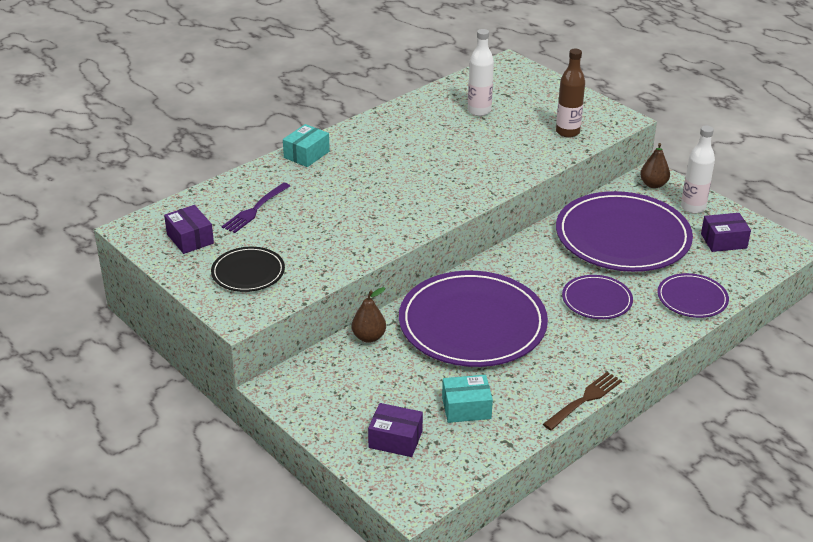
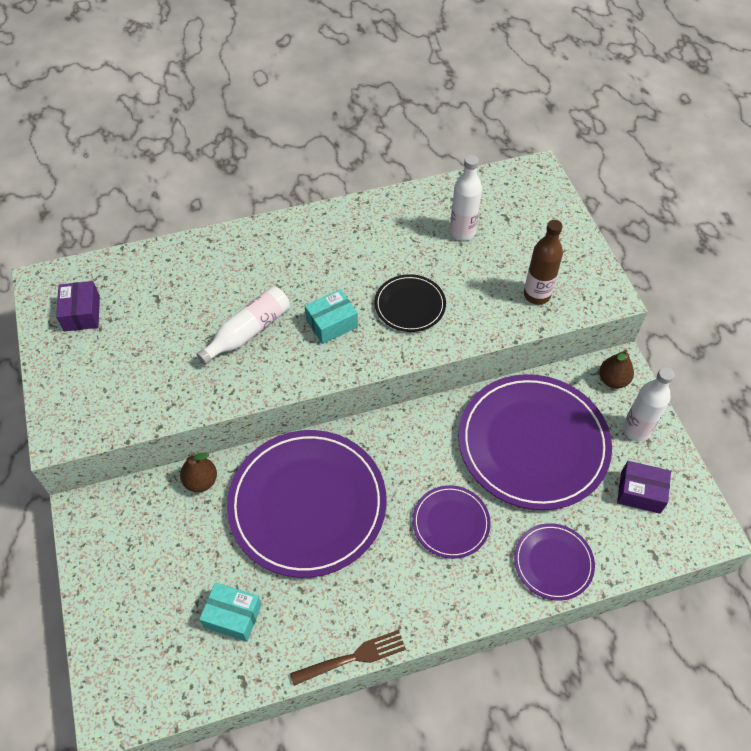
camera: 25 degrees right, 20 degrees up
(248, 272) = (104, 379): black plate -> black plate (410, 305)
(255, 209) = (162, 295): purple fork -> none
(306, 154) = (255, 237): turquoise box -> turquoise box (332, 323)
(352, 211) = (248, 331): none -> white bottle
(395, 439) = (144, 627): purple box -> none

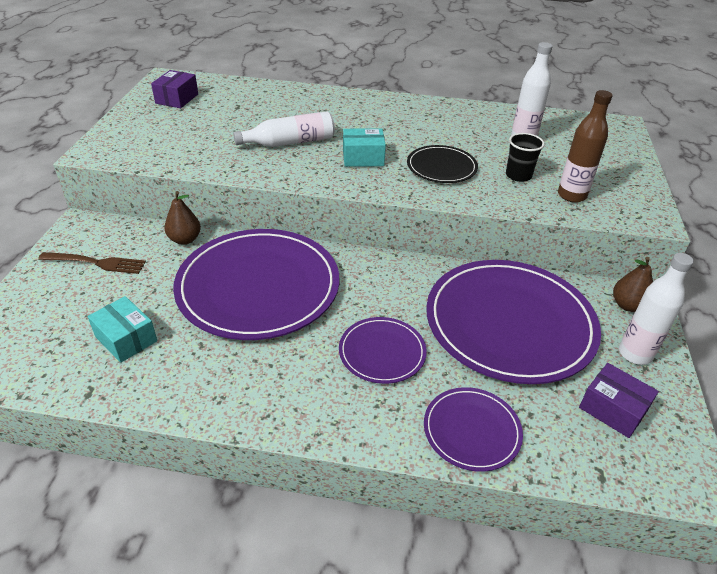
camera: 25 degrees right, 15 degrees down
(352, 657) = (202, 420): brown fork -> brown fork (96, 263)
(481, 287) = (518, 175): none -> black cup

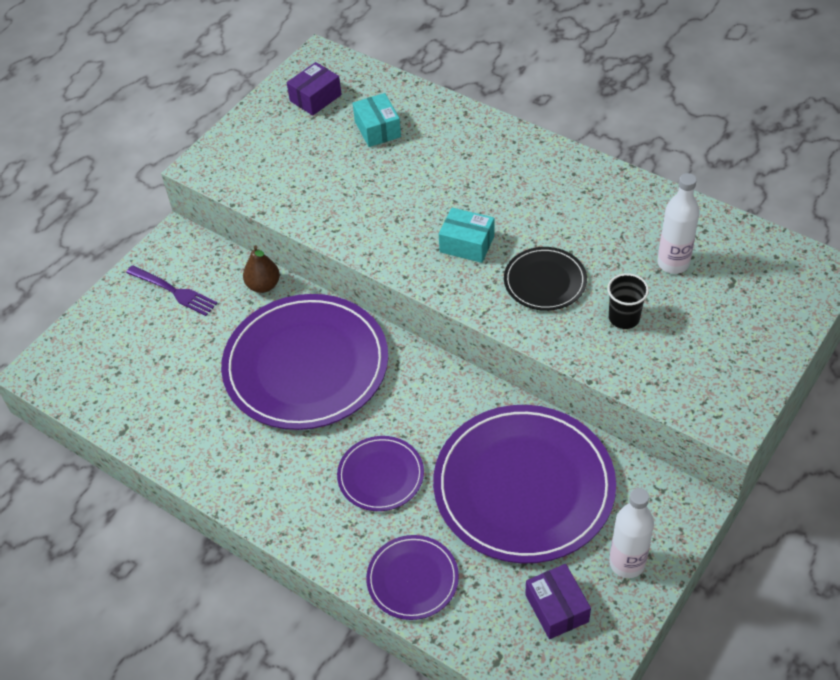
camera: 30 degrees right, 10 degrees up
(96, 263) = (174, 291): brown fork -> purple fork
(126, 339) = (169, 386): turquoise box -> turquoise box (377, 129)
(290, 142) = (402, 200): white bottle -> none
(571, 195) = (663, 364): brown bottle -> none
(627, 305) = (666, 508): brown pear -> none

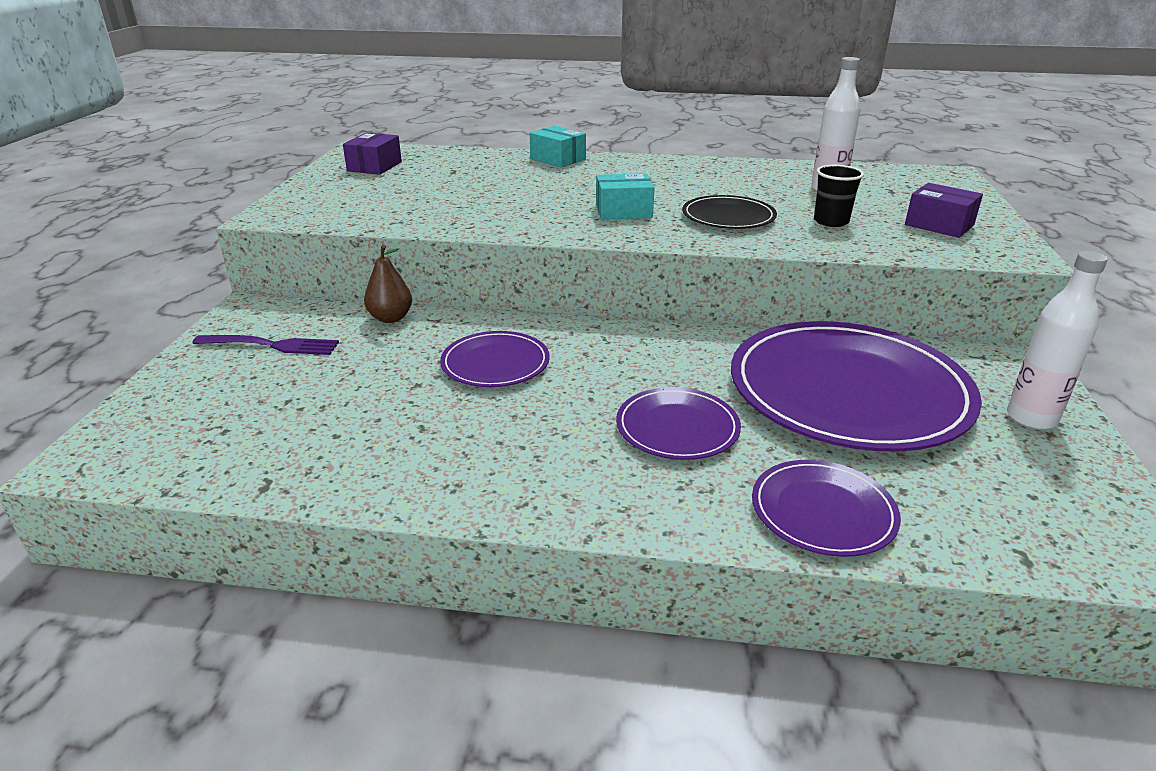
camera: 30 degrees left, 20 degrees down
(306, 365) = (495, 363): purple plate -> purple plate, size x0.49
(377, 129) = (458, 172): turquoise box -> turquoise box (558, 159)
(556, 608) = (1018, 480): purple box -> purple box (939, 225)

